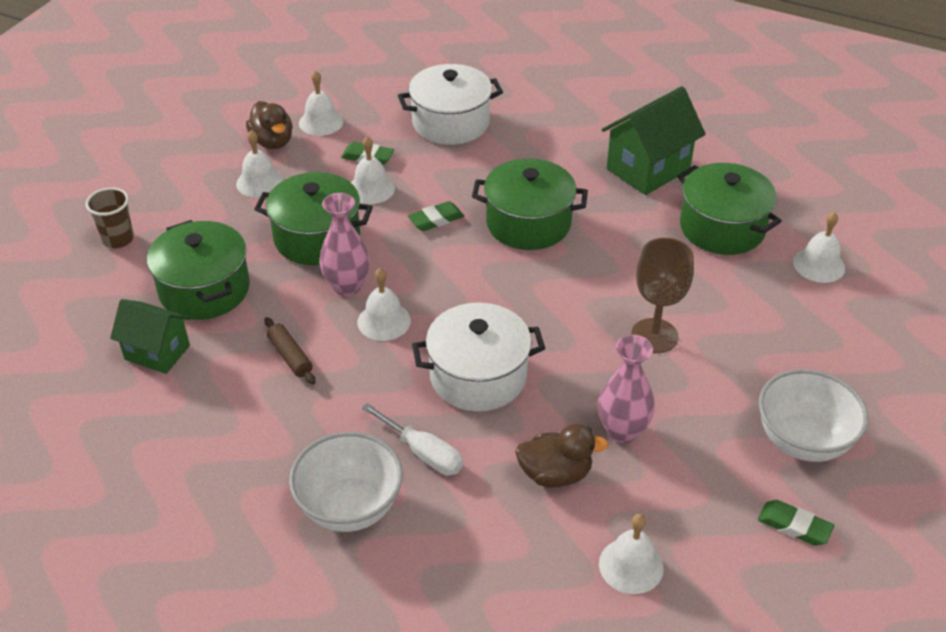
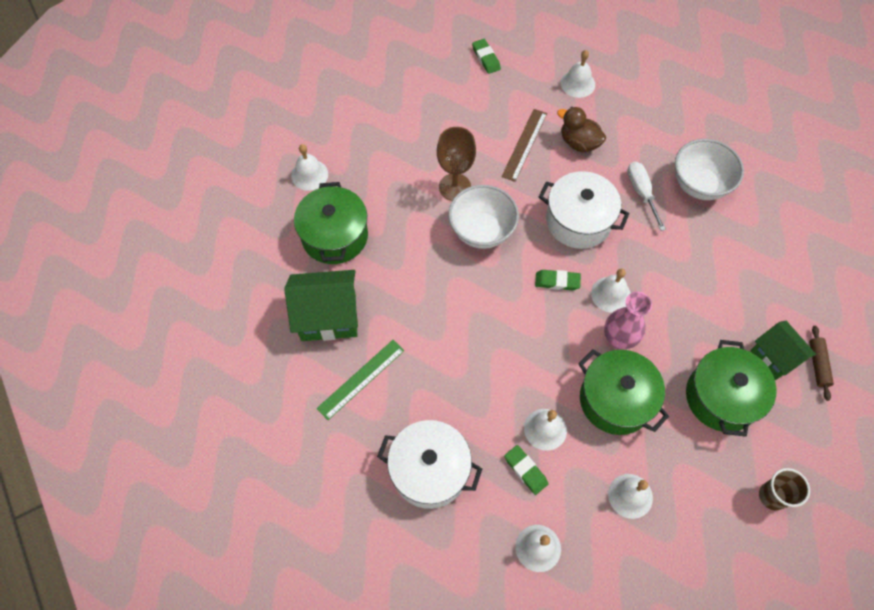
camera: 145 degrees left, 20 degrees up
(272, 142) = (594, 546): brown duck -> none
(290, 356) = (686, 302): brown rolling pin -> brown rolling pin (818, 364)
(436, 219) = (518, 364): green eraser -> green eraser (557, 281)
(528, 223) = (456, 319): green pot -> none
(569, 146) = (361, 379): none -> green ruler
(622, 431) = (524, 144): pink vase -> brown ruler
(803, 441) = (439, 89): white bowl -> white bowl (481, 231)

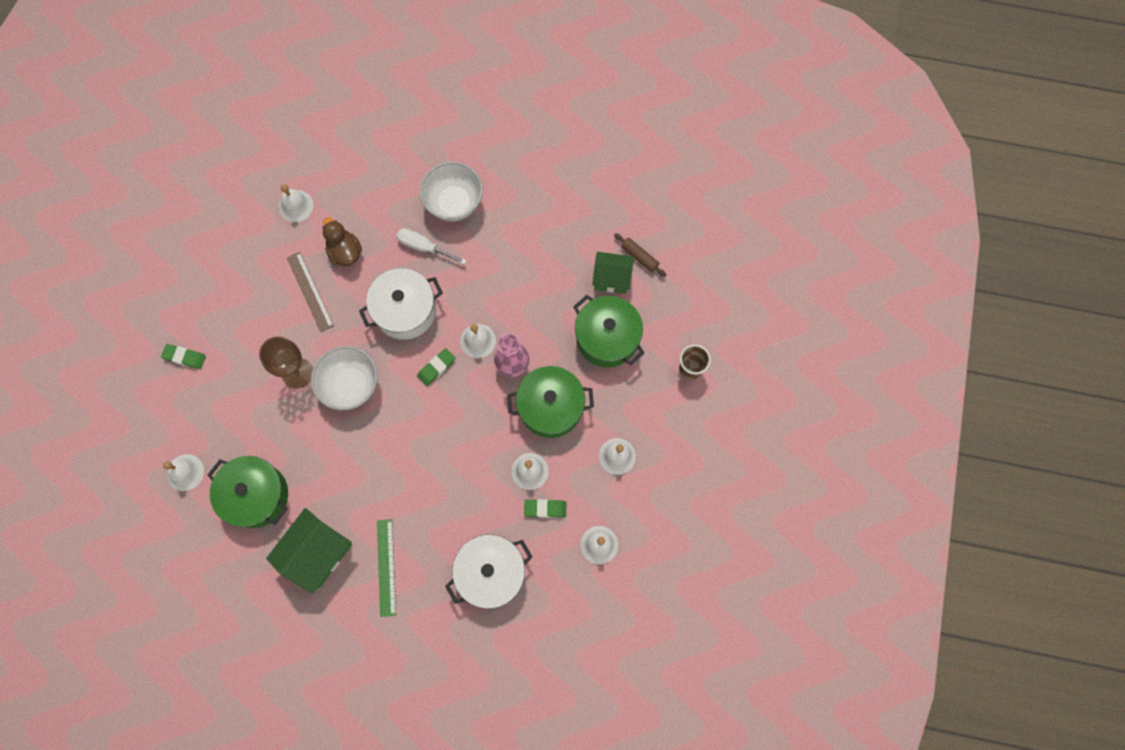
camera: 50 degrees left, 10 degrees up
(486, 58) = (208, 251): green eraser -> green eraser (184, 357)
(579, 142) = (345, 252): brown duck -> brown duck turned 75 degrees clockwise

